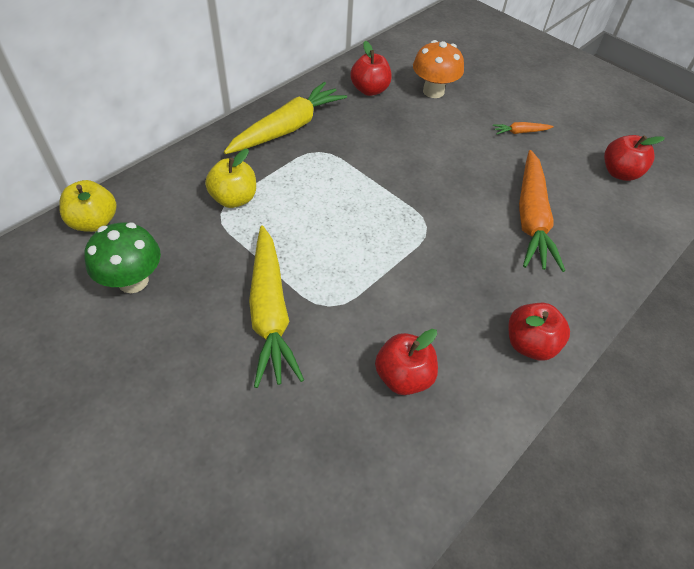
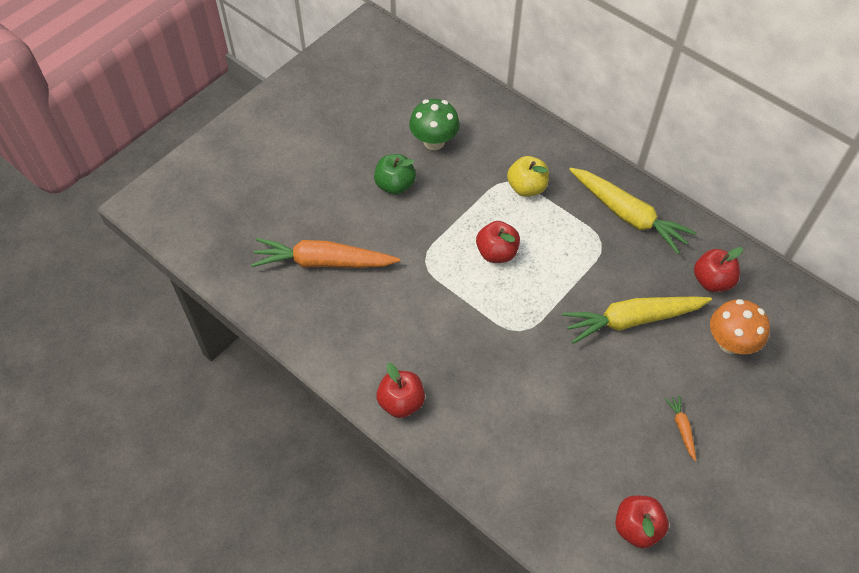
camera: 90 degrees right, 5 degrees up
(94, 222) = (485, 108): yellow apple -> none
(198, 331) = (395, 185): none -> green apple
(270, 312) = (415, 225): yellow carrot -> yellow carrot (632, 320)
(403, 376) = (366, 311): red apple -> red apple (496, 253)
(531, 218) = (546, 422): orange carrot -> orange carrot (323, 262)

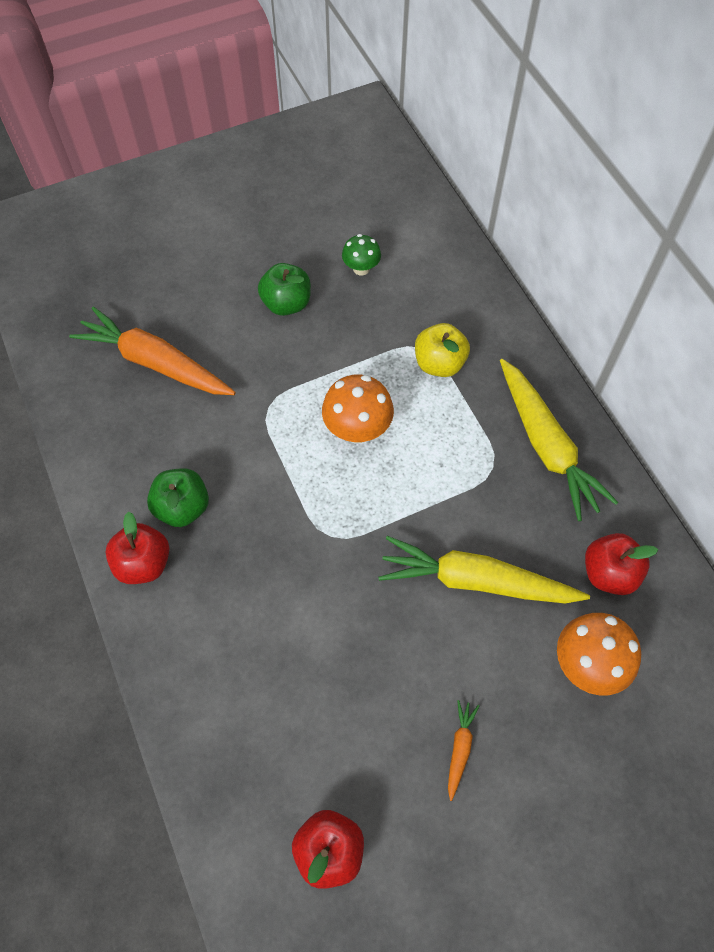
camera: 25 degrees right, 5 degrees up
(406, 353) = (182, 508): none -> green apple
(434, 141) = (361, 268): green mushroom -> green mushroom, size x0.61
(496, 253) = (357, 429): red apple -> orange mushroom

